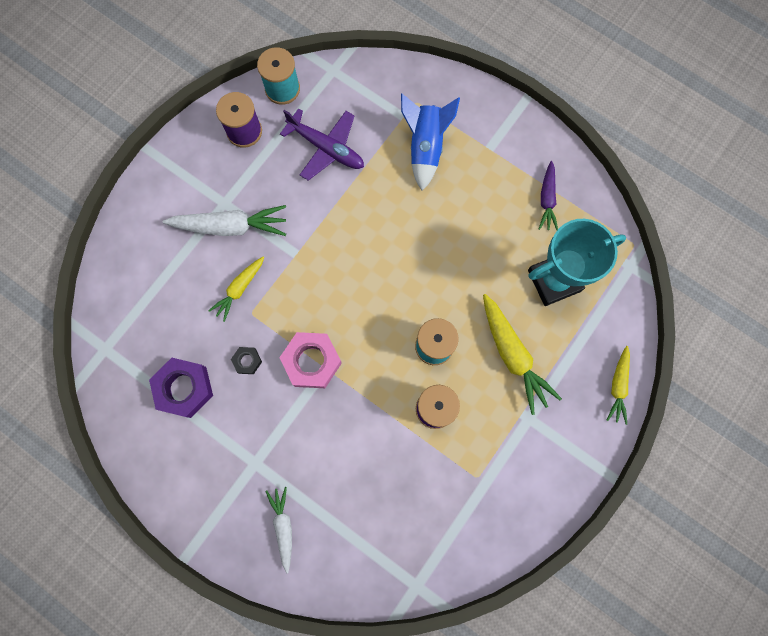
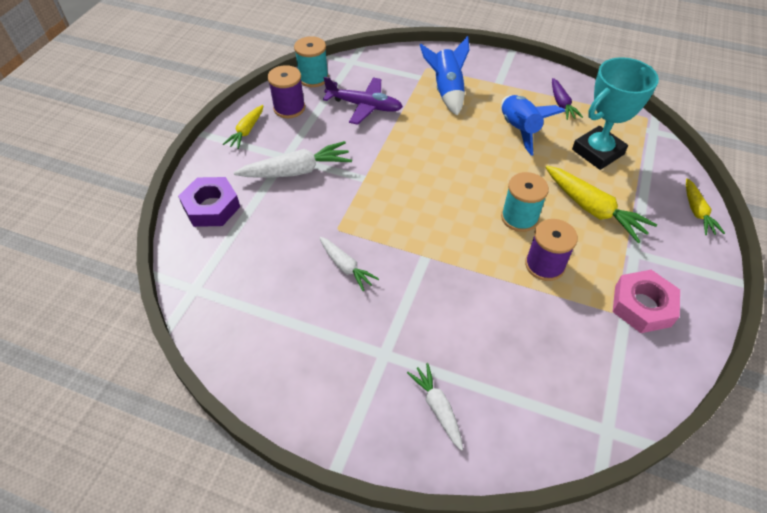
camera: 15 degrees left, 25 degrees down
(184, 388) = (288, 304): purple nut -> purple nut (211, 207)
(239, 289) = (320, 213): yellow carrot -> yellow carrot (246, 131)
(247, 361) = (346, 267): black nut -> white carrot
(311, 361) = (410, 254): pink nut -> pink nut (642, 306)
(483, 227) = (519, 129): none -> blue rocket

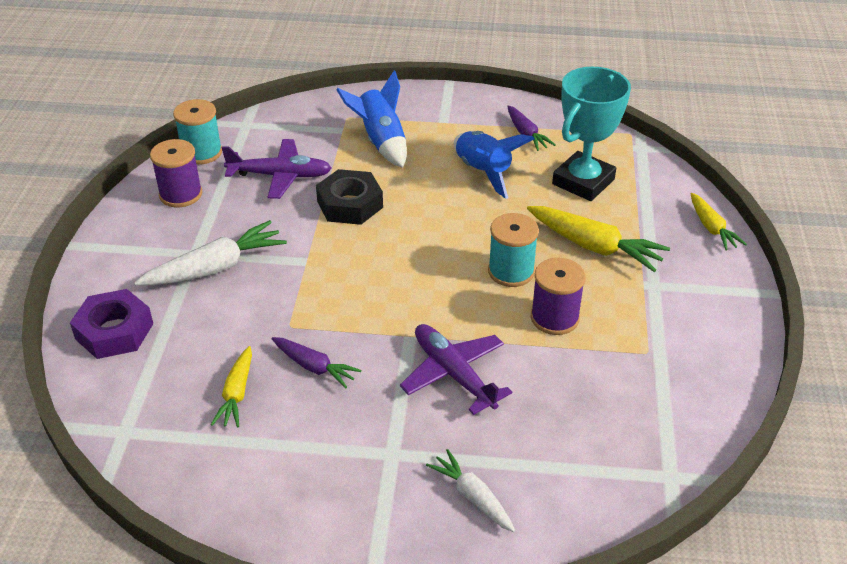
camera: 15 degrees left, 10 degrees down
(246, 131) = (131, 232): yellow carrot -> yellow carrot (236, 394)
(346, 267) = (314, 367): white carrot -> purple carrot
(409, 138) = (350, 204): none -> black nut
(451, 296) = (454, 374): none -> purple plane
(642, 306) = (676, 340): pink nut -> none

